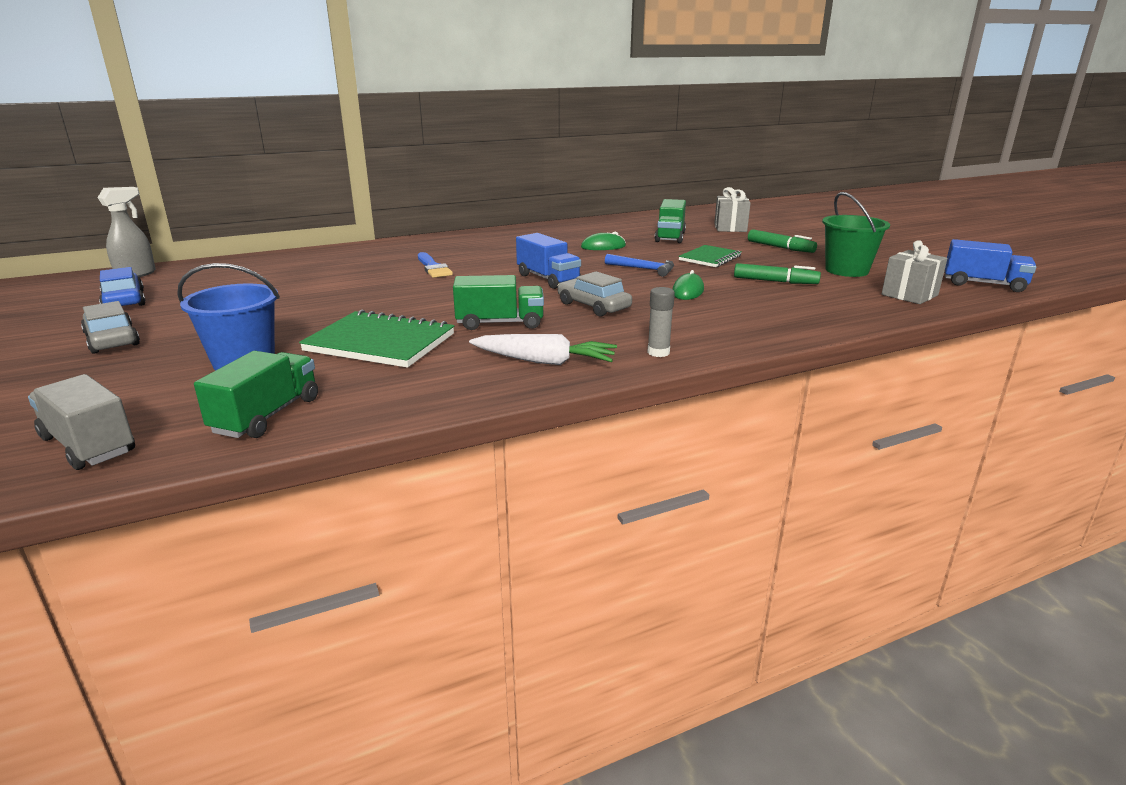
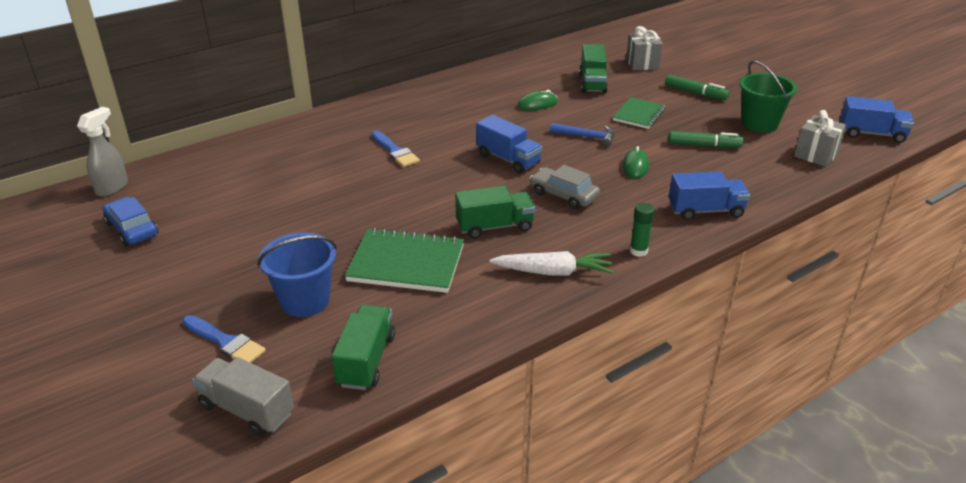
camera: 10 degrees left, 10 degrees up
(112, 340) = (165, 285): grey car -> none
(126, 387) = (225, 342): none -> blue brush
(658, 352) = (638, 251): grey glue stick -> green glue stick
(756, 327) = (705, 210): none -> blue truck

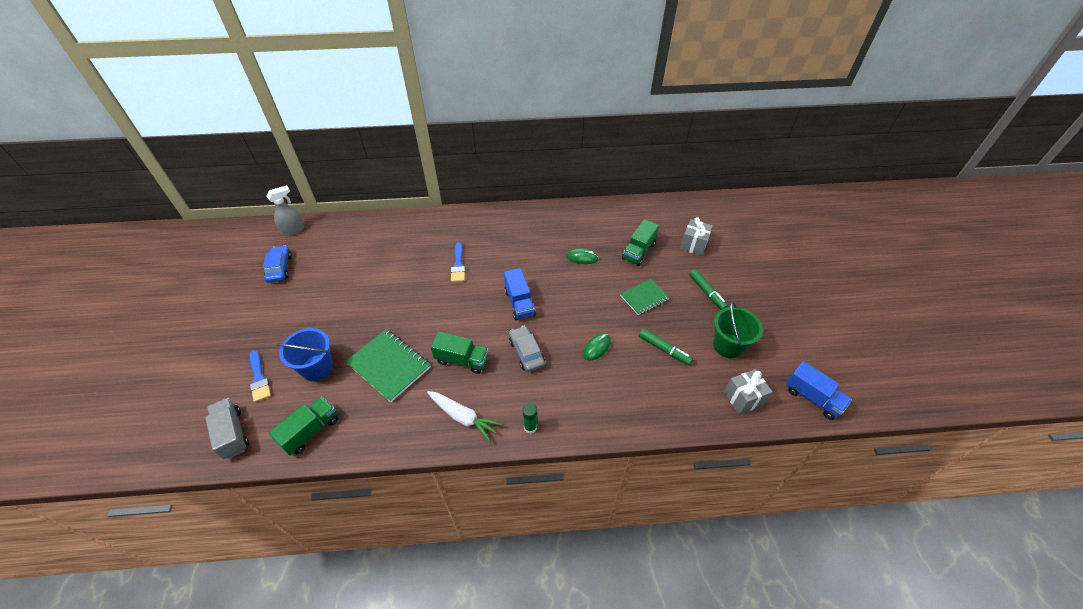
camera: 30 degrees right, 15 degrees up
(587, 137) = (588, 304): blue hammer -> none
(705, 210) = (607, 413): blue truck -> none

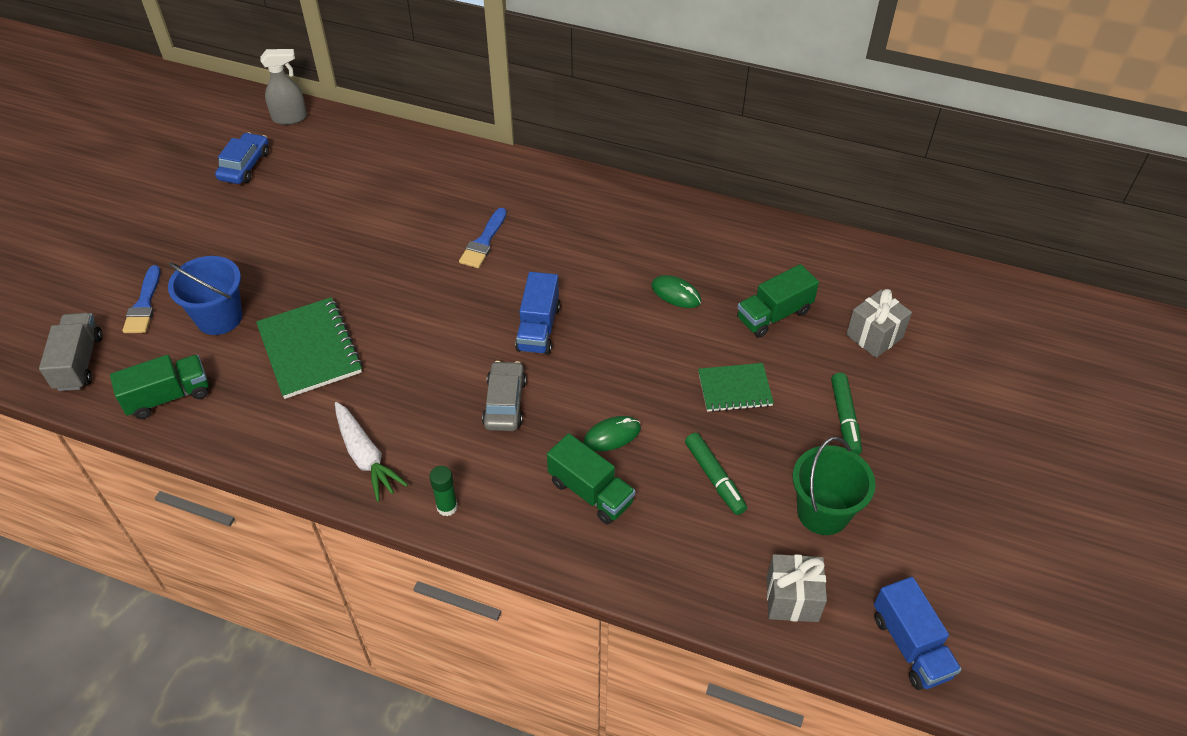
camera: 25 degrees right, 0 degrees up
(462, 360) = (409, 379): green truck -> green truck (591, 492)

